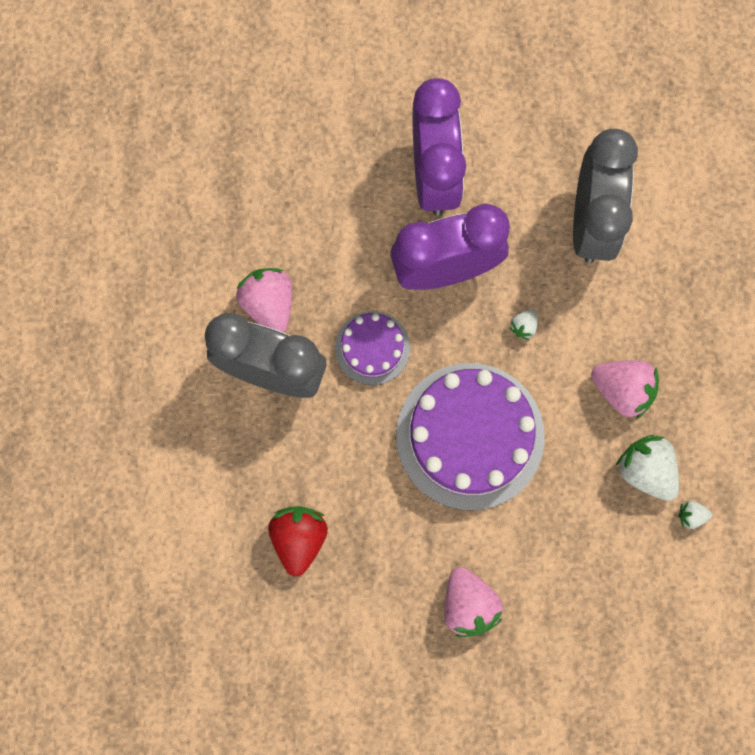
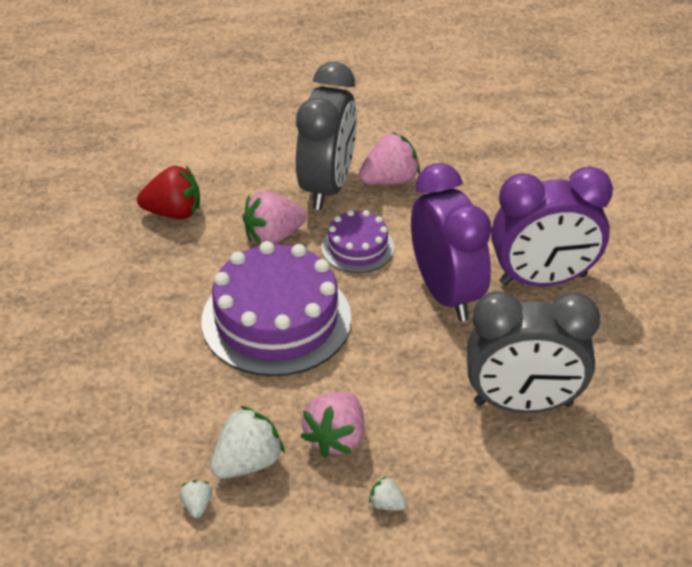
camera: 85 degrees right, 35 degrees down
(469, 605) = (107, 328): pink strawberry -> pink strawberry (273, 236)
(523, 326) = (395, 354): white strawberry -> white strawberry (386, 504)

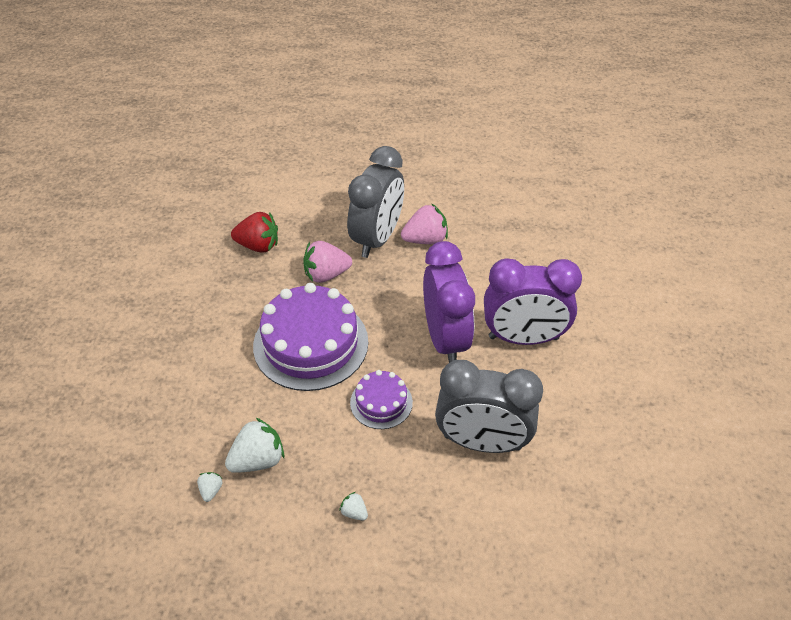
camera: 10 degrees right, 5 degrees up
(336, 438) = (330, 450): pink strawberry -> none
(357, 247) = (387, 292): purple cake -> purple cake (381, 402)

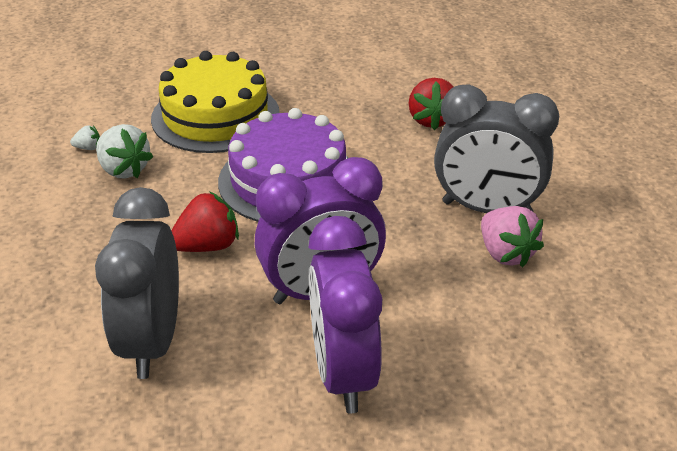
camera: 80 degrees right, 10 degrees down
(195, 386) = (215, 116): none -> yellow cake
(326, 274) = (403, 176): pink strawberry -> none
(354, 512) = (55, 244): white strawberry -> none
(381, 402) = (207, 246): purple cake -> red strawberry

